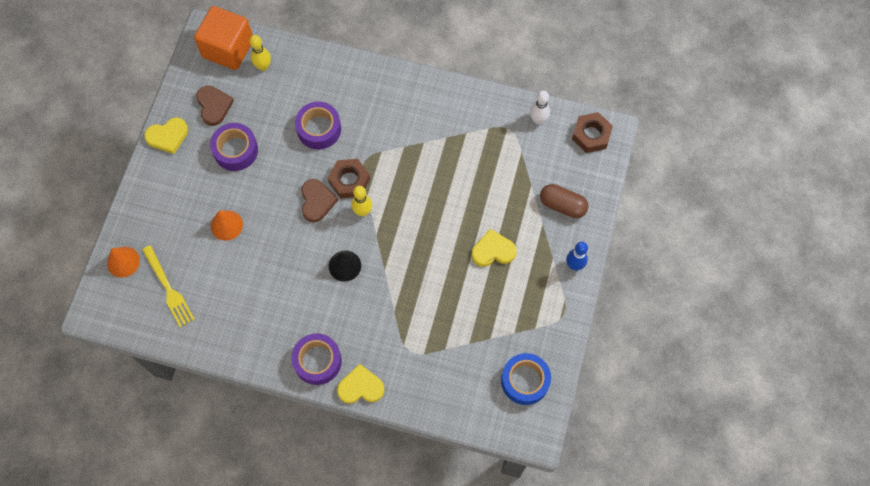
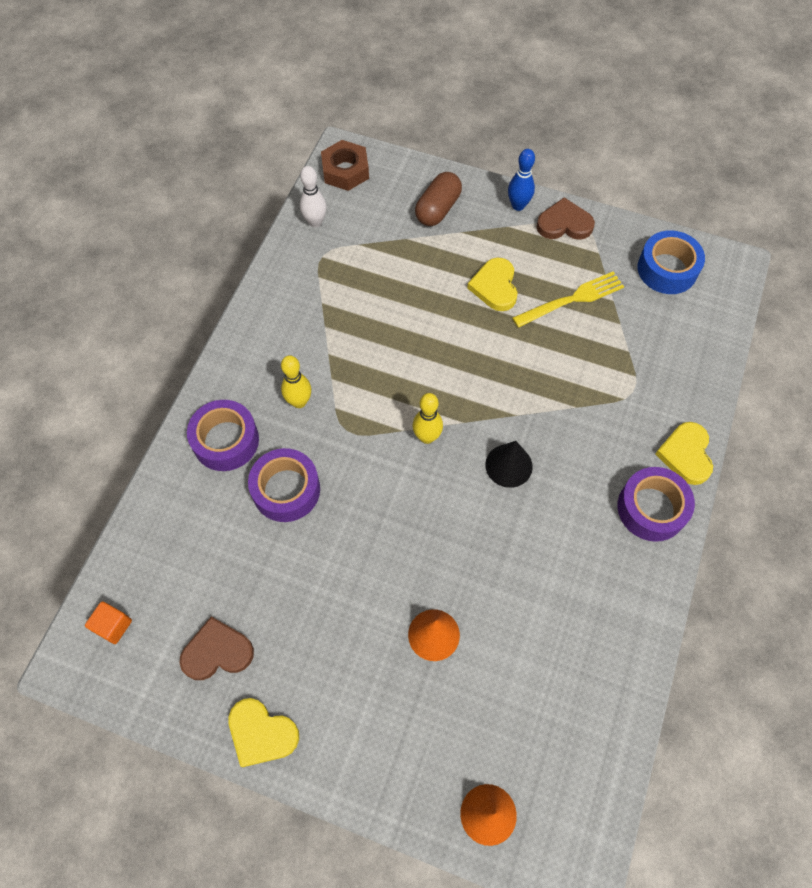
camera: 85 degrees left, 5 degrees down
(168, 136) = (261, 733): yellow heart -> yellow heart turned 135 degrees clockwise
(169, 289) = (539, 732): yellow fork -> yellow fork (572, 299)
(228, 49) = (113, 626): orange cube -> orange cube, size x0.42
(235, 150) = (304, 617): purple tape -> purple tape (226, 440)
(263, 66) = (160, 569): yellow bowling pin -> yellow bowling pin (299, 402)
(317, 201) = (405, 498): brown heart -> brown heart (564, 224)
(349, 181) = (377, 452): brown nut -> none

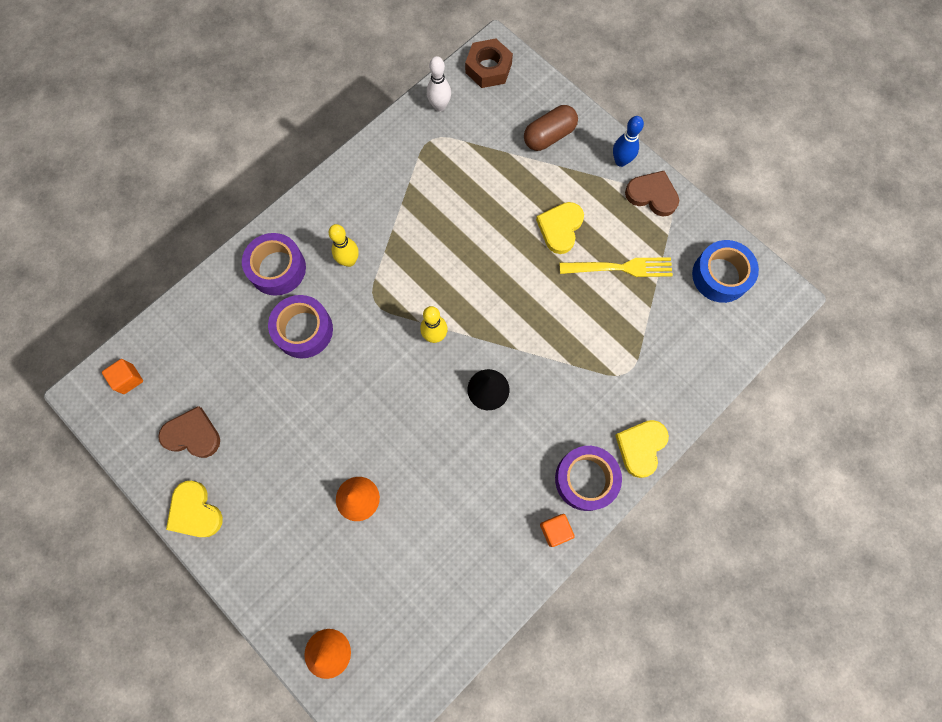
camera: 25 degrees right, 10 degrees up
(650, 571) = (555, 530): none -> orange cube

